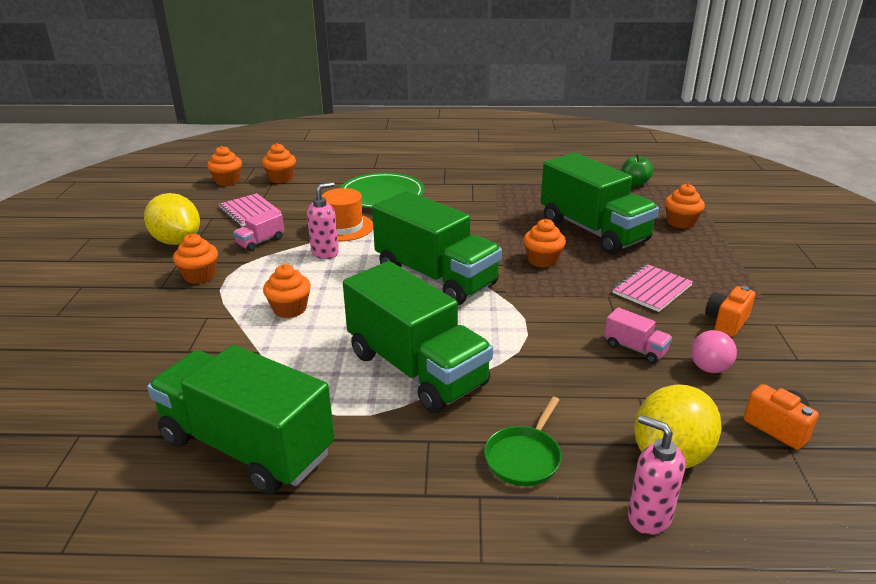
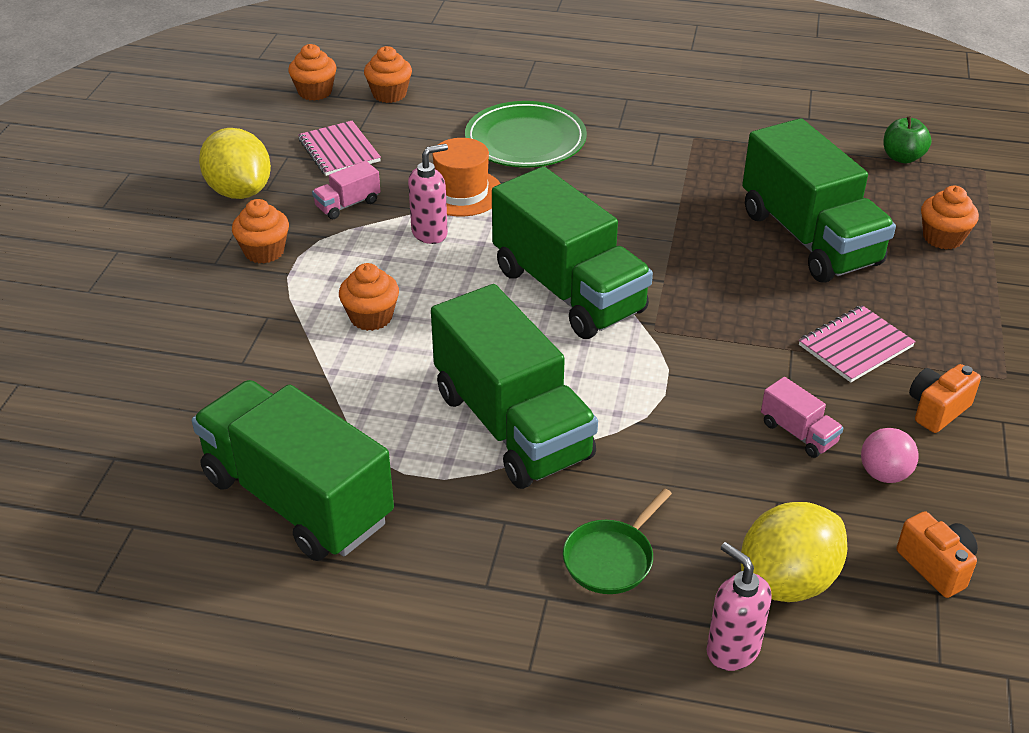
camera: 10 degrees right, 10 degrees up
(542, 260) = (720, 280): orange cupcake -> none

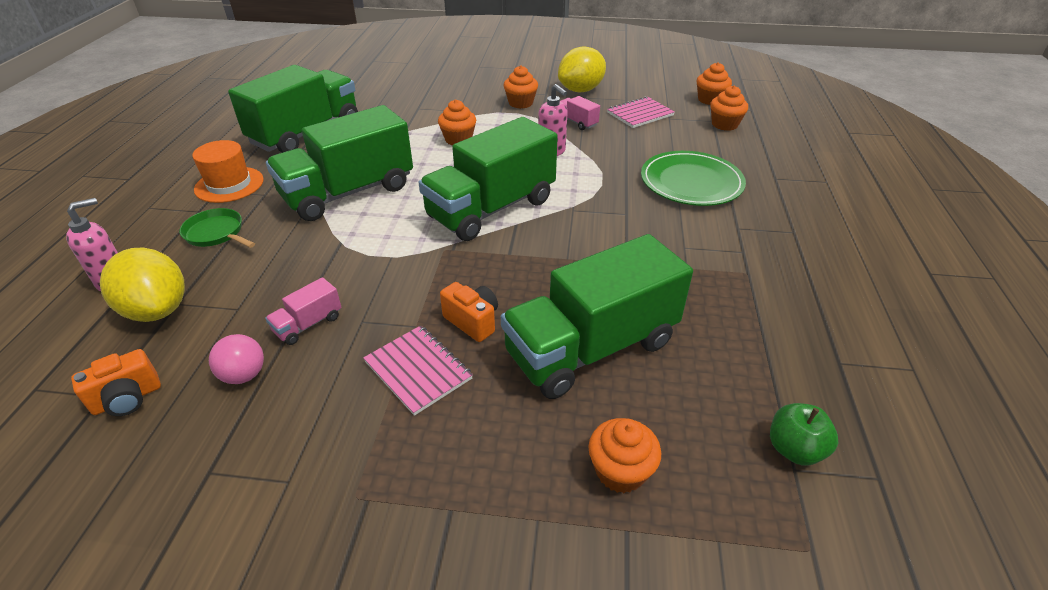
camera: 85 degrees right, 0 degrees up
(462, 193) = (605, 160): orange hat -> orange hat (229, 184)
(937, 410) = (316, 425): orange camera -> orange camera (472, 321)

